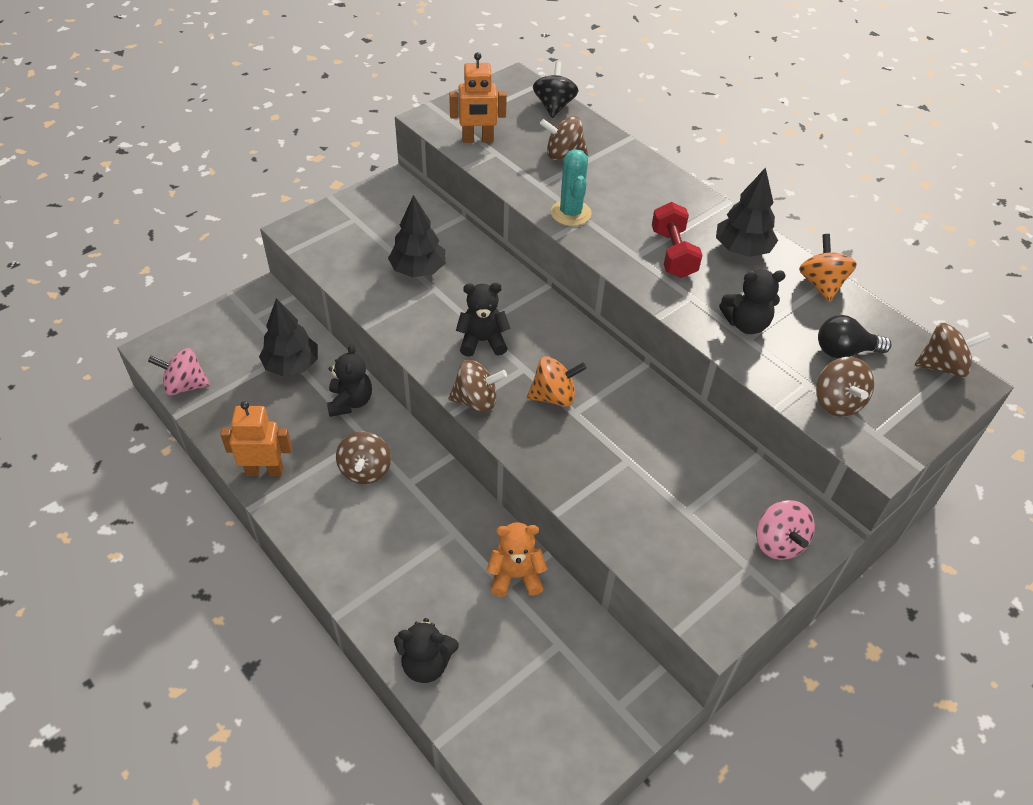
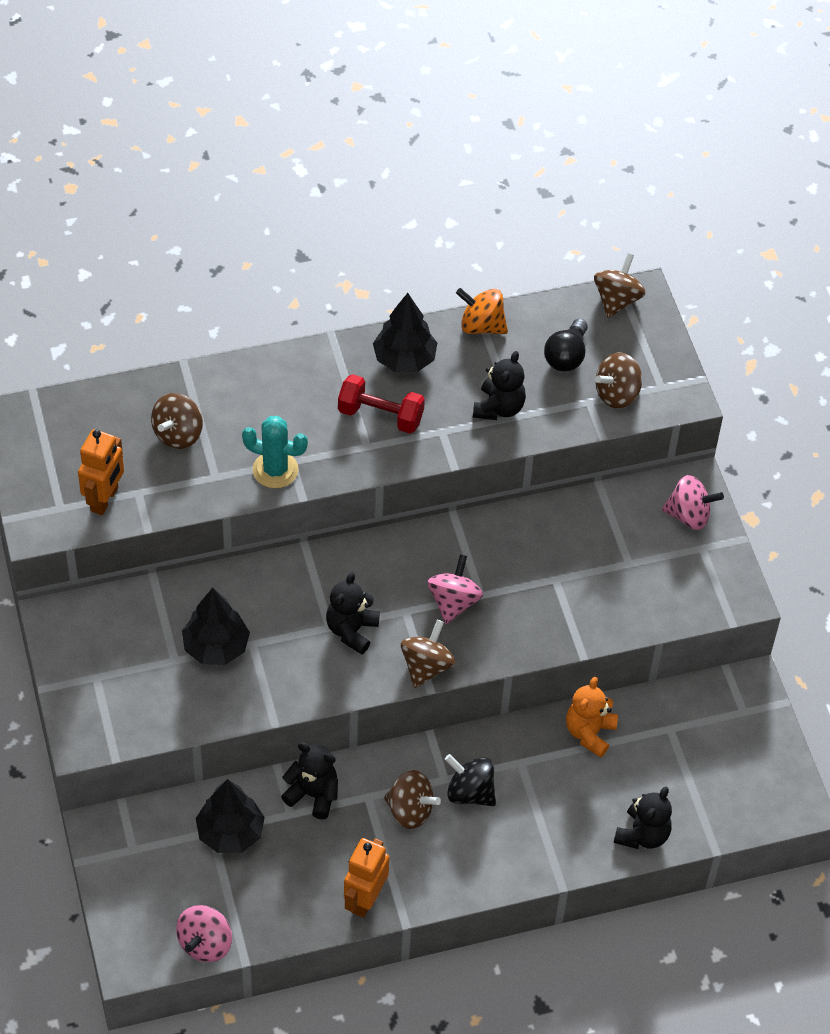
camera: 65 degrees left, 5 degrees up
(554, 106) = (86, 404): black spinning top -> black spinning top (470, 792)
(554, 396) = (453, 602): orange spinning top -> pink spinning top
(837, 402) = (617, 394): brown spinning top -> brown spinning top turned 135 degrees clockwise

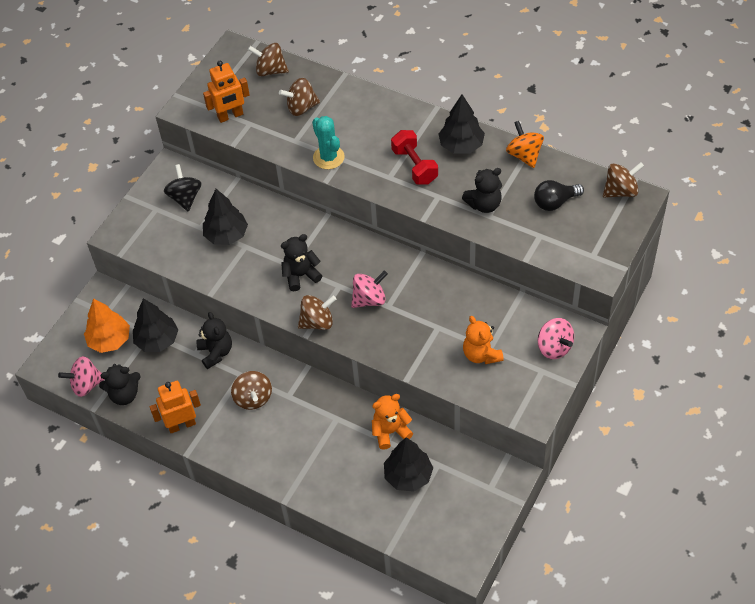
camera: 50 degrees right, 0 degrees up
(174, 875) = (110, 340): none -> orange tree
(470, 792) = (293, 413): black spinning top -> black spinning top (185, 198)
(617, 394) = (561, 242): brown spinning top -> brown spinning top (270, 70)
(628, 575) = (481, 354): none -> orange teddy bear
(642, 835) = (358, 509): black teddy bear -> black teddy bear (124, 395)
(655, 763) = (408, 476): none -> black tree

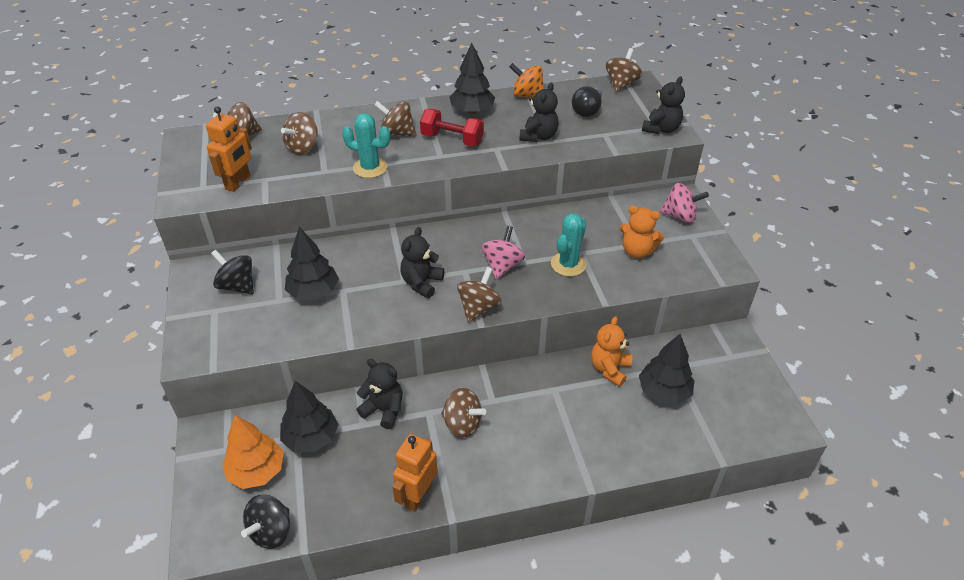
camera: 45 degrees left, 10 degrees down
(86, 385) = (271, 531): pink spinning top -> black spinning top
(124, 395) = (326, 511): black teddy bear -> black teddy bear (661, 129)
(380, 134) = (397, 133): none -> brown spinning top
(417, 330) = (568, 264): none -> turquoise cactus

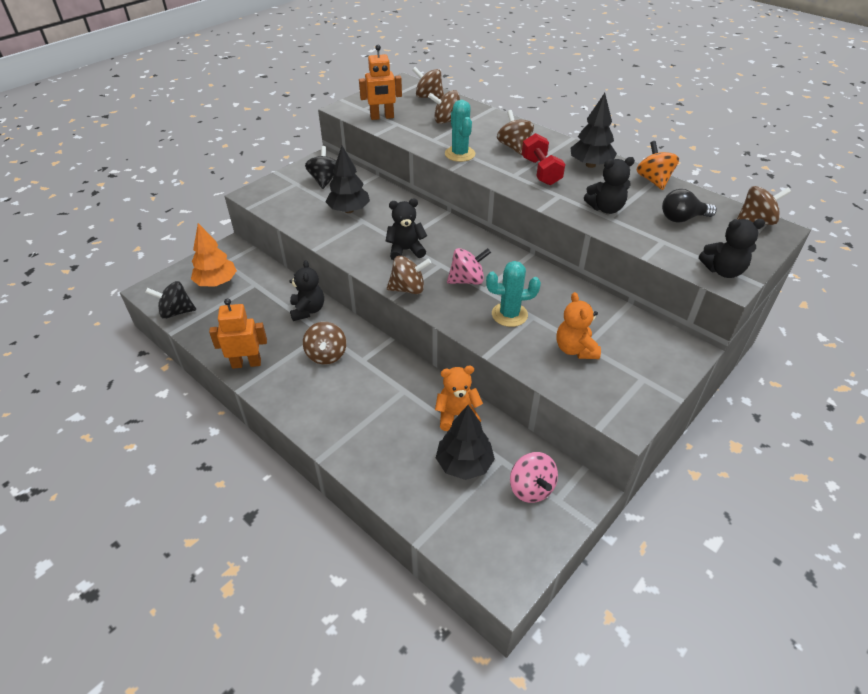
camera: 55 degrees right, 0 degrees up
(311, 438) = (258, 291): black tree -> none
(680, 216) = (660, 359): pink spinning top -> pink spinning top (531, 488)

